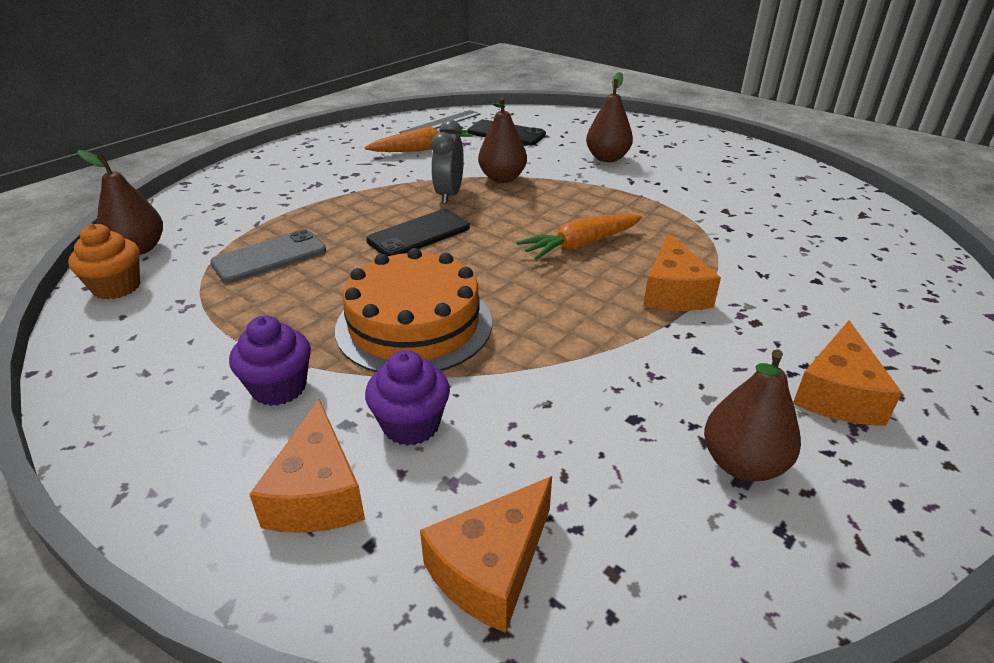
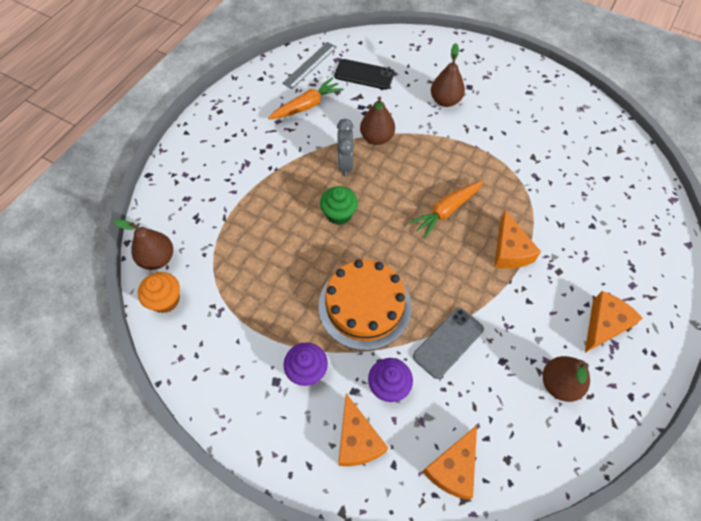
camera: 10 degrees left, 25 degrees up
(269, 257) = (250, 254): grey phone -> grey phone (448, 342)
(419, 234) = (339, 214): black phone -> green cupcake
(837, 394) = (604, 325): orange cheese -> orange cheese turned 150 degrees counterclockwise

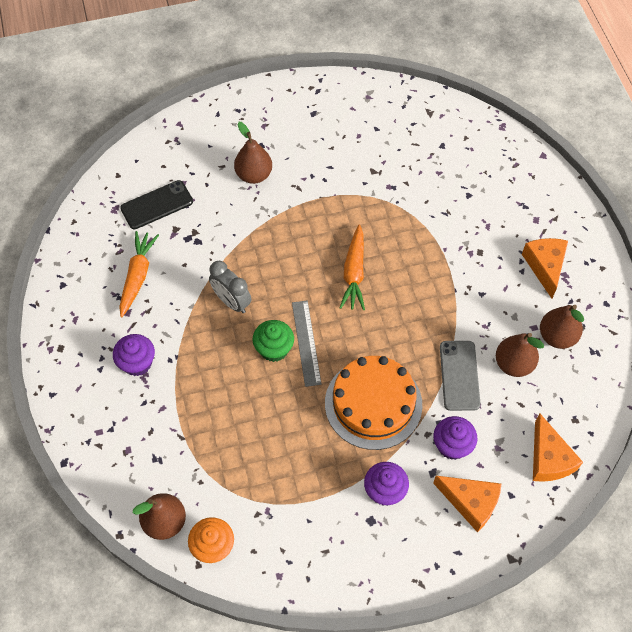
camera: 45 degrees left, 0 degrees up
(250, 154) = (137, 363): none -> purple cupcake
(310, 65) = (95, 234): grey ruler -> grey ruler (306, 343)
(376, 138) = (232, 256): brown pear -> brown pear (513, 364)
(509, 250) = (431, 265): orange cheese -> none

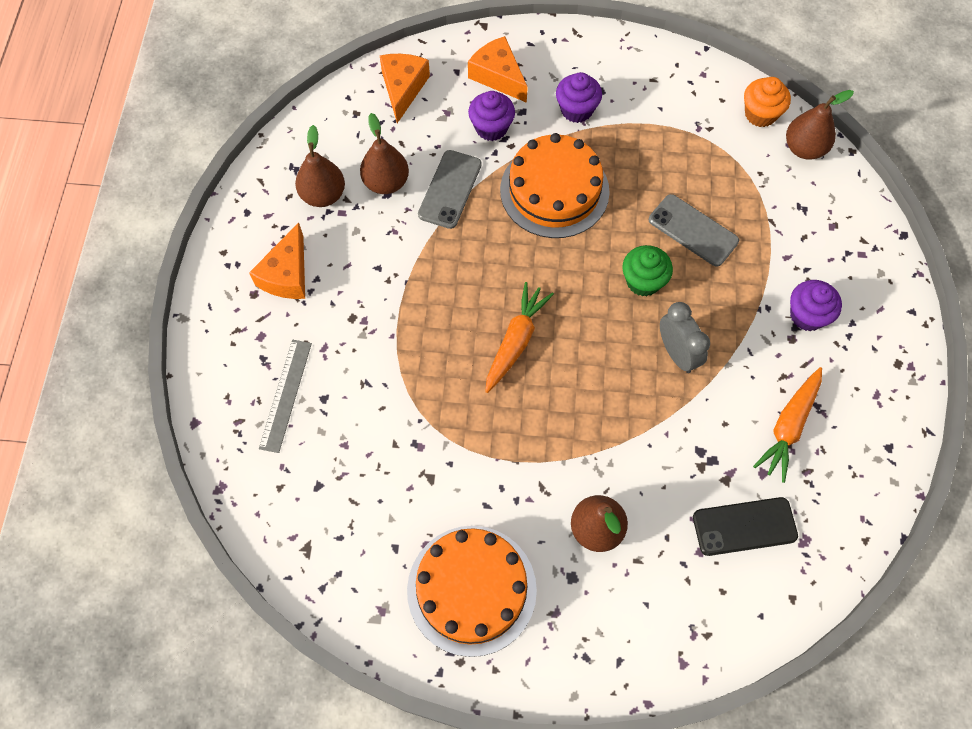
camera: 160 degrees left, 5 degrees up
(246, 406) = (693, 230): none -> grey phone
(306, 343) = (604, 277): grey ruler -> grey ruler (286, 395)
(319, 121) = (471, 589): none -> orange cake

